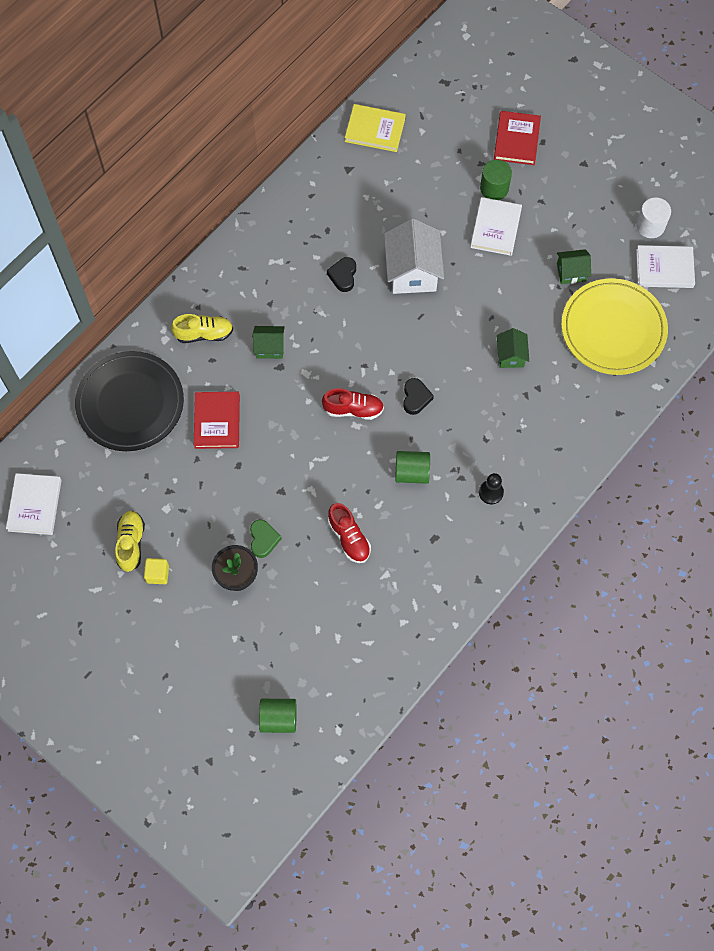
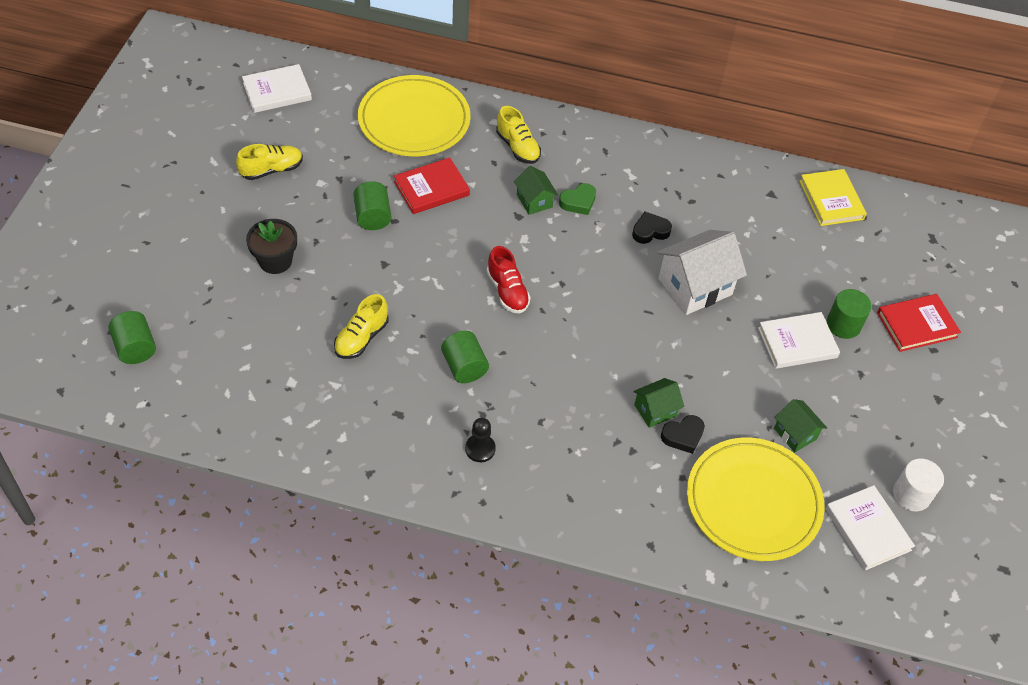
camera: 60 degrees right, 15 degrees down
(130, 403) = (414, 120): black plate -> yellow plate
(157, 574) = (249, 200): yellow cube -> none
(225, 480) = (372, 217): none -> green cylinder
(263, 539) = (324, 268): green heart -> green heart (578, 202)
(349, 538) = (361, 338): red shoe -> yellow shoe
(416, 398) = (552, 340): black heart -> black heart (683, 436)

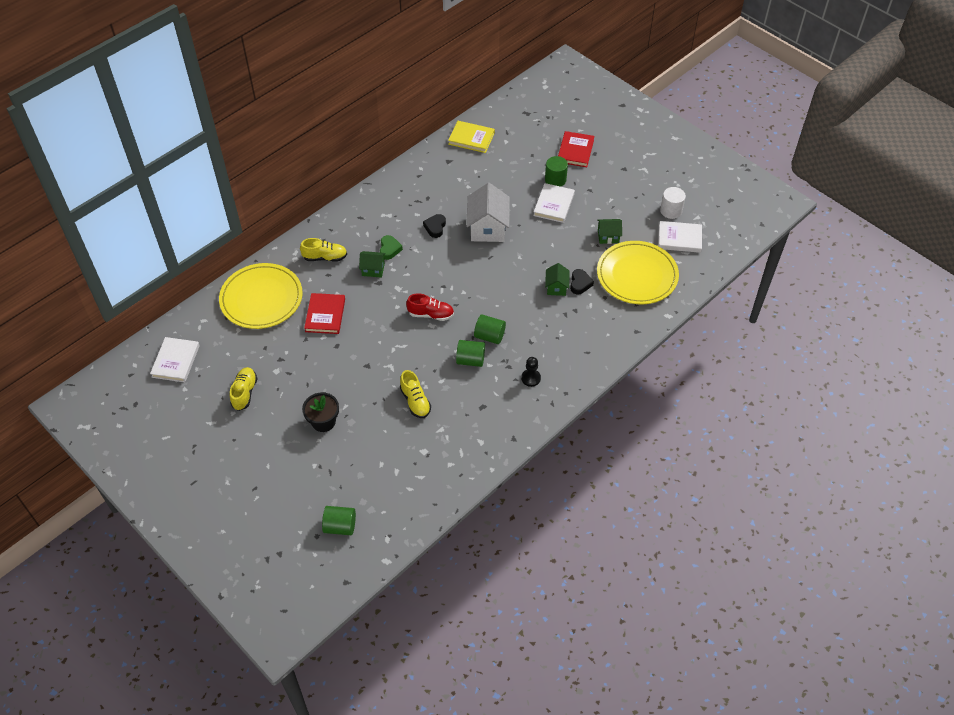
camera: 55 degrees left, 0 degrees up
(372, 217) = (325, 355): green cylinder -> green cylinder (489, 336)

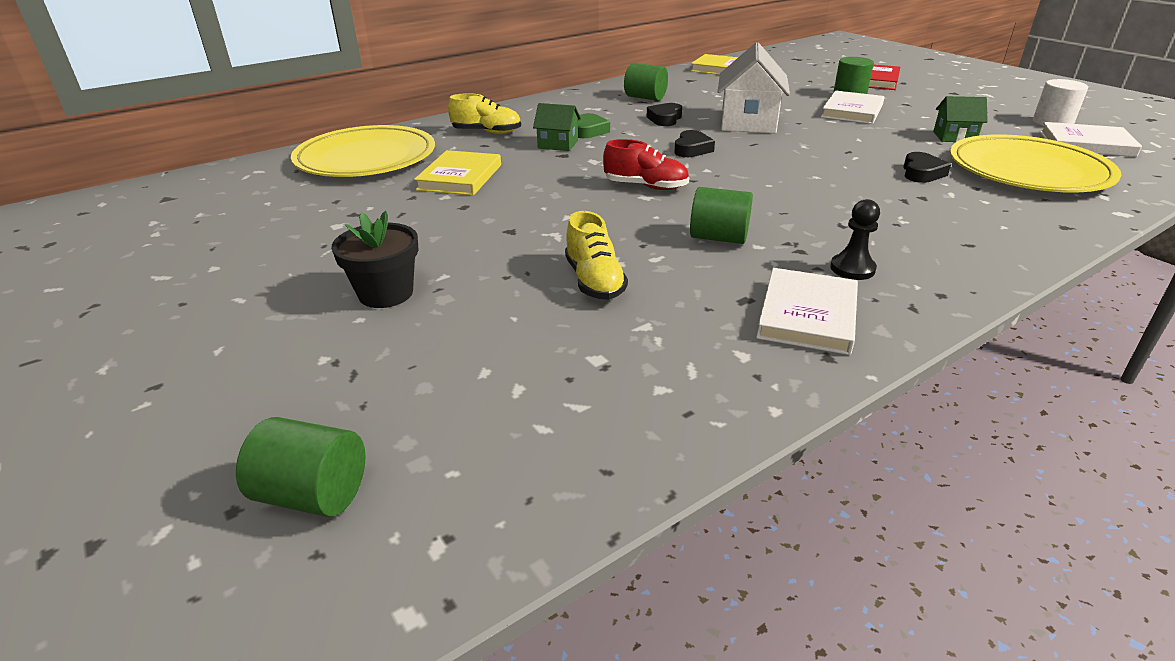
camera: 10 degrees right, 20 degrees down
(176, 361) = (172, 204): white book -> white book (807, 315)
(244, 393) = (258, 245): yellow shoe -> none
(325, 315) = (460, 177): red book -> yellow book
(454, 268) = (692, 149): none -> black heart
(489, 336) = (757, 214): green cylinder -> green cylinder (645, 98)
(556, 287) = (878, 174): green house -> none

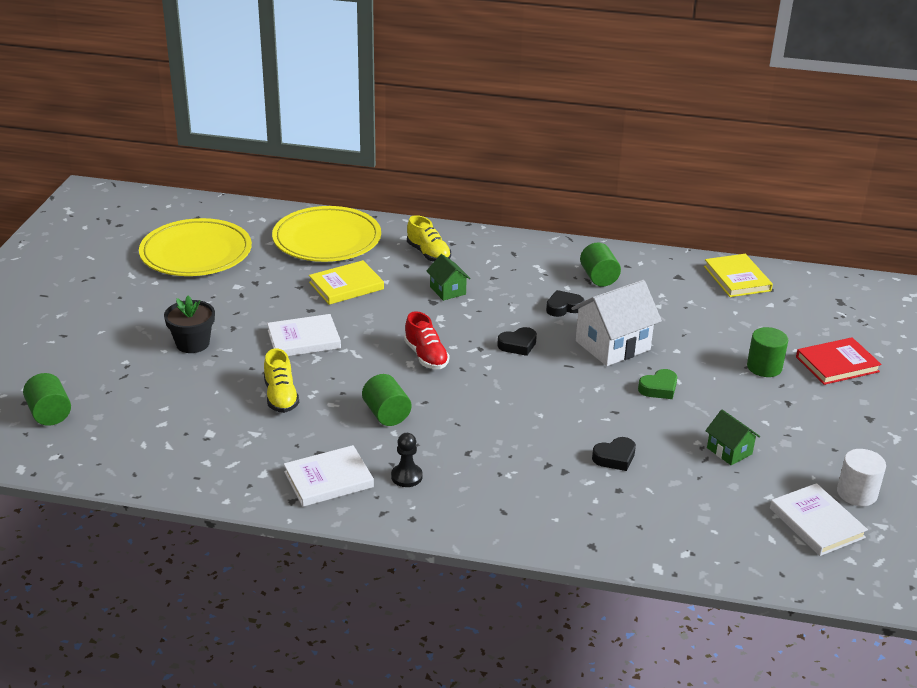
camera: 45 degrees right, 0 degrees up
(589, 131) = (491, 290): green heart -> green heart (659, 388)
(594, 281) = (281, 397): yellow shoe -> yellow shoe turned 45 degrees counterclockwise
(852, 111) = (720, 382): white book -> white book (304, 339)
(1028, 171) = (694, 506): yellow plate -> yellow plate (196, 253)

